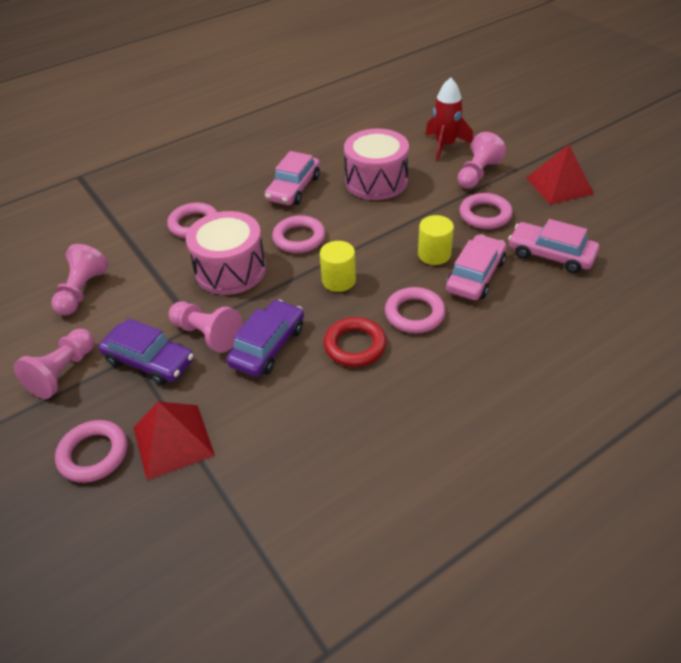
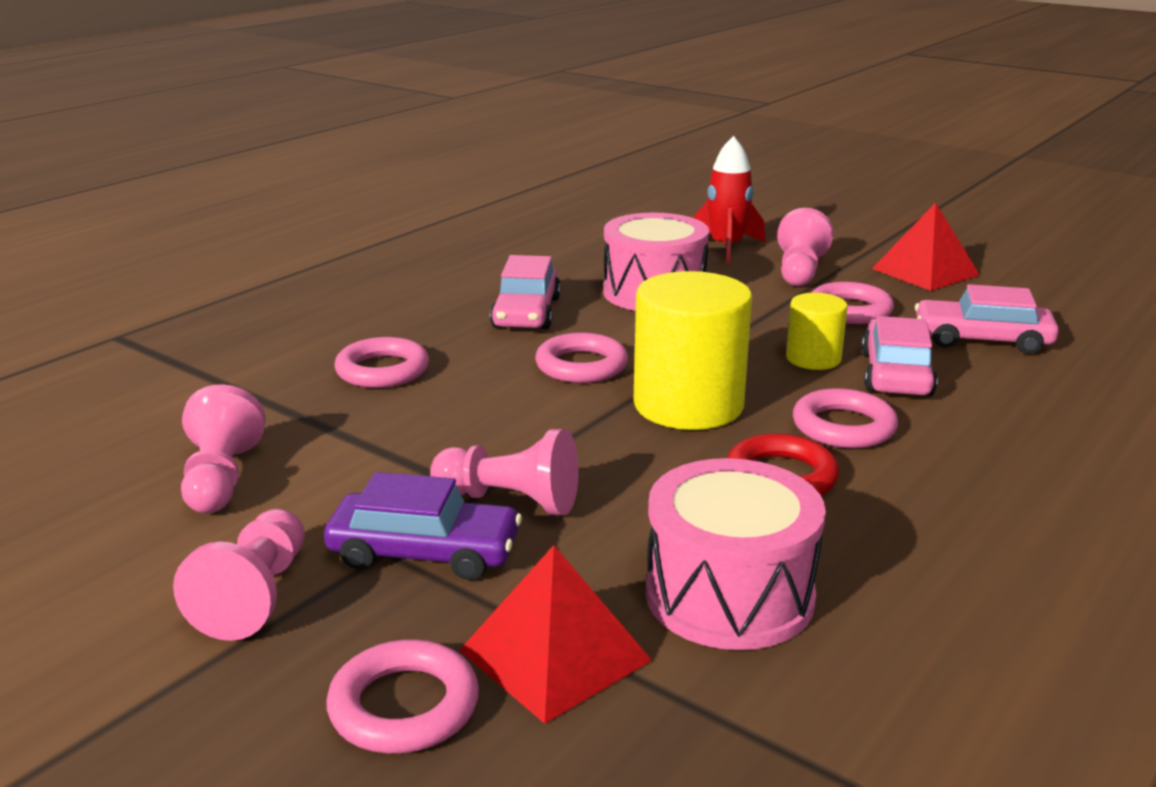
camera: 20 degrees left, 20 degrees down
(230, 270) = (491, 416): pink drum -> pink drum (729, 595)
(268, 346) = (633, 499): purple car -> none
(338, 280) = (688, 405): yellow cylinder -> yellow cylinder, size x1.86

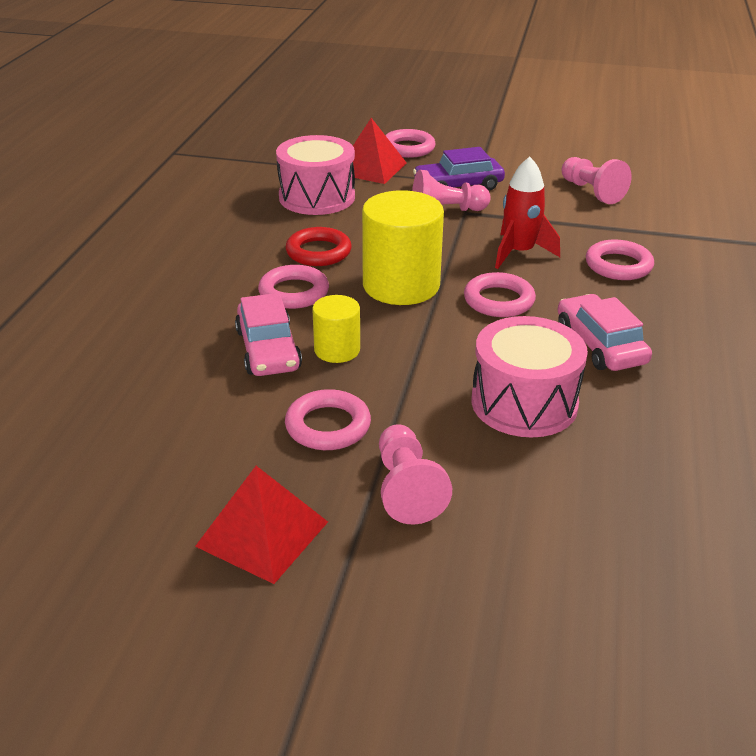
camera: 155 degrees right, 10 degrees up
(255, 596) = (502, 161): pink pawn -> none
(726, 248) = (518, 519): red rocket -> red rocket (519, 253)
(982, 339) = (197, 413): pink car -> none

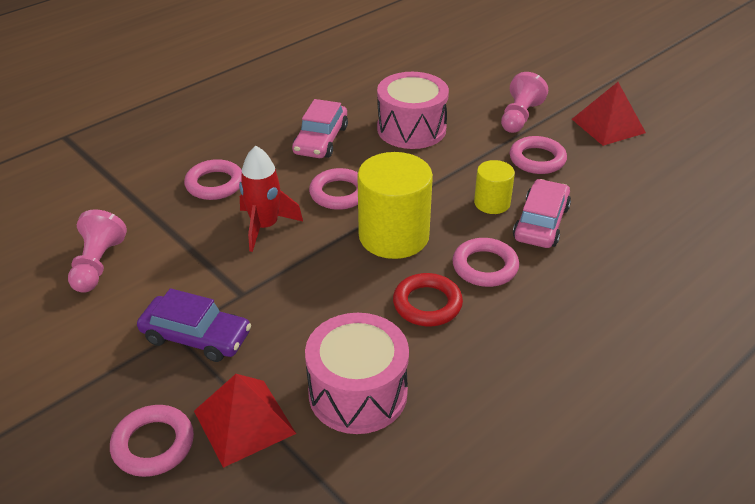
camera: 145 degrees left, 5 degrees up
(446, 211) = (257, 303): pink pawn -> none

